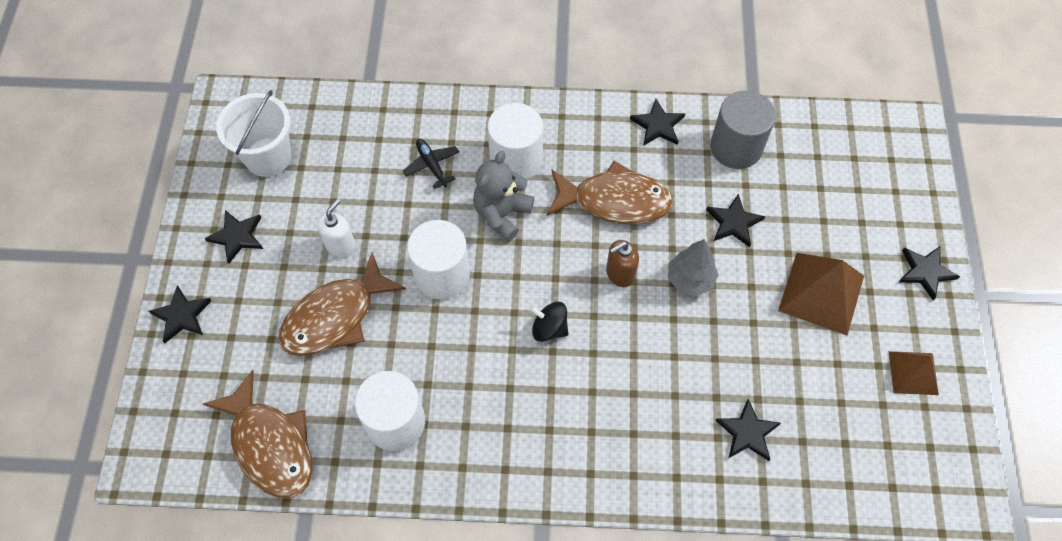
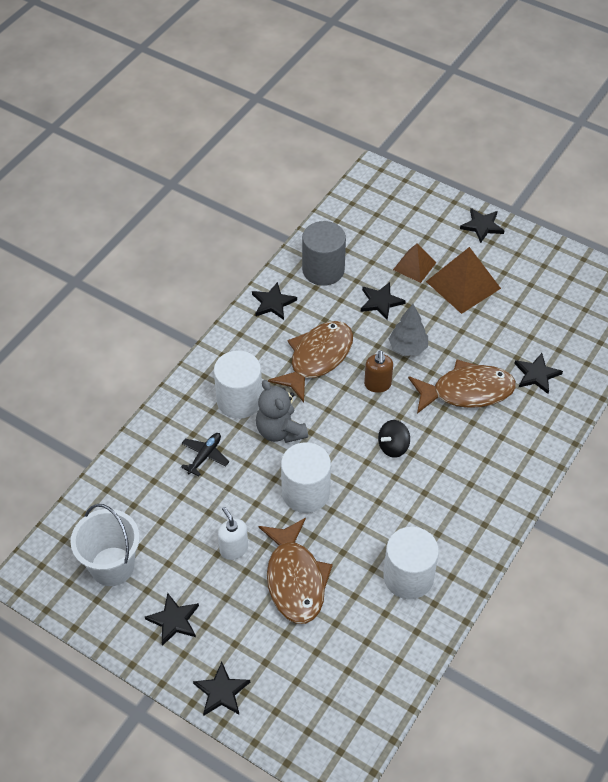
camera: 60 degrees left, 10 degrees down
(270, 445) = (377, 670): brown fish -> brown fish (467, 391)
(432, 165) = (205, 456): black plane -> black plane turned 120 degrees clockwise
(913, 373) = (546, 270): brown pyramid -> brown pyramid (414, 266)

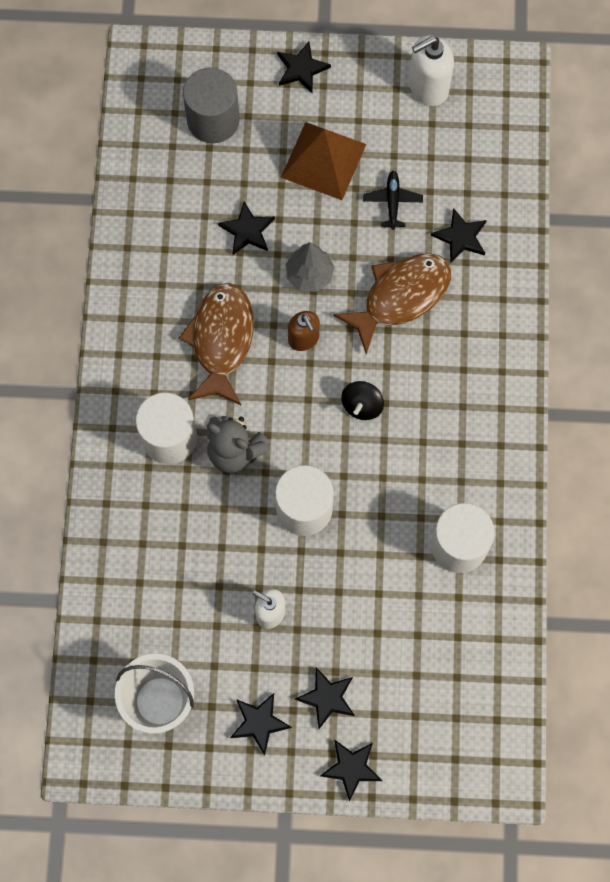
camera: 30 degrees left, 20 degrees up
(205, 456) = (174, 524): black plane -> black plane (392, 201)
(273, 303) = (130, 294): black star -> black star (327, 698)
(295, 579) = (351, 611): brown fish -> none
(323, 270) = (159, 221): grey cylinder -> grey cylinder (213, 120)
(414, 266) = (257, 163): brown pyramid -> none
(568, 274) = (428, 87): none -> white soap dispenser

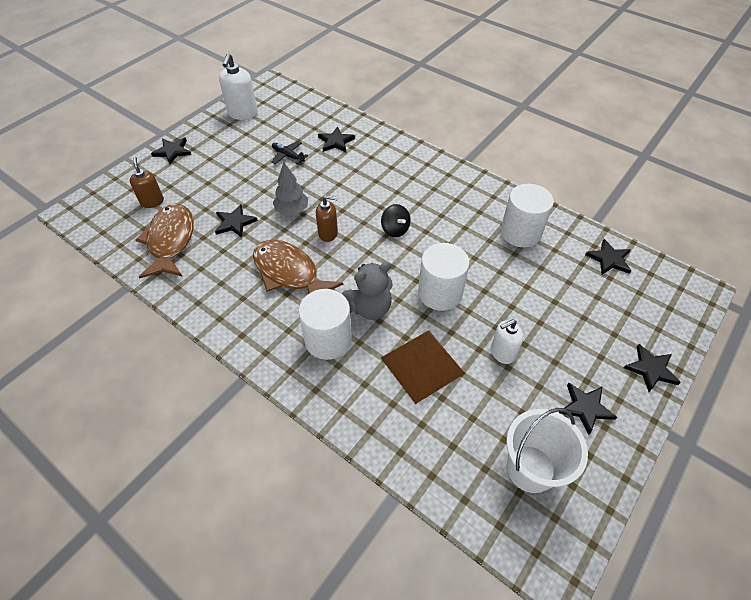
camera: 55 degrees left, 20 degrees down
(213, 120) = (152, 201): grey cylinder -> brown soap dispenser
(323, 160) = (233, 170): brown pyramid -> brown pyramid (422, 365)
(327, 698) = (588, 354): black star -> black star (609, 259)
(400, 297) = (345, 180): brown fish -> brown fish (170, 241)

